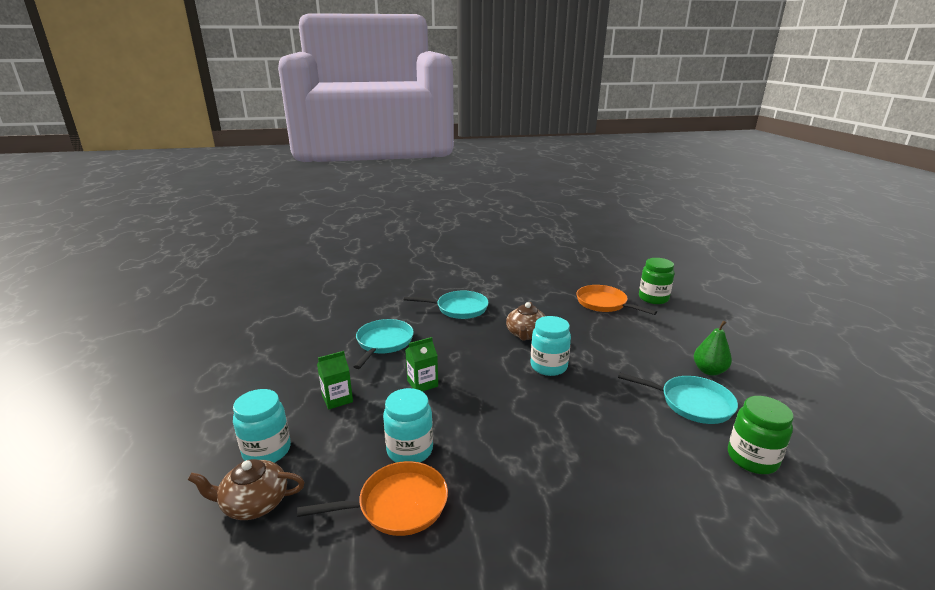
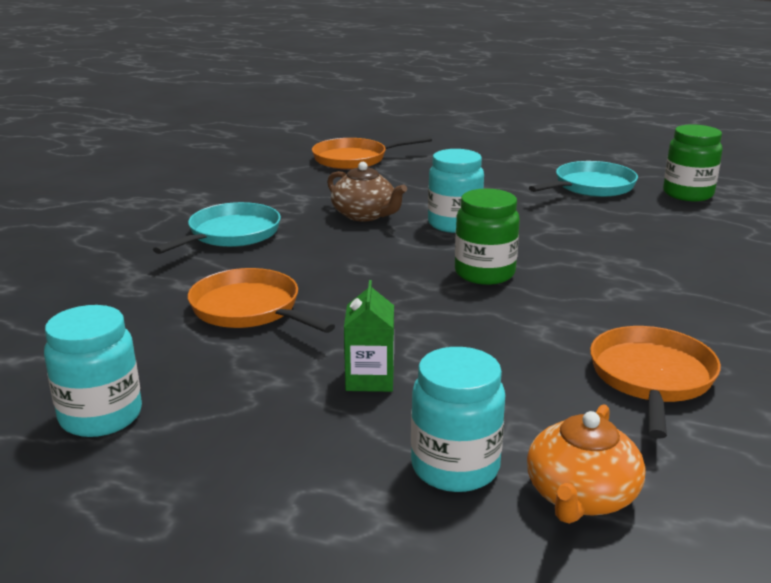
camera: 60 degrees left, 0 degrees up
(254, 503) = (580, 496): brown teapot -> orange teapot
(383, 343) = (250, 309): turquoise pan -> orange pan
(410, 450) = (549, 347): turquoise jar -> turquoise jar (101, 416)
(422, 383) = (403, 305): green carton -> none
(653, 298) = (379, 137): green jar -> green jar (484, 273)
(709, 371) = (546, 163): green pear -> none

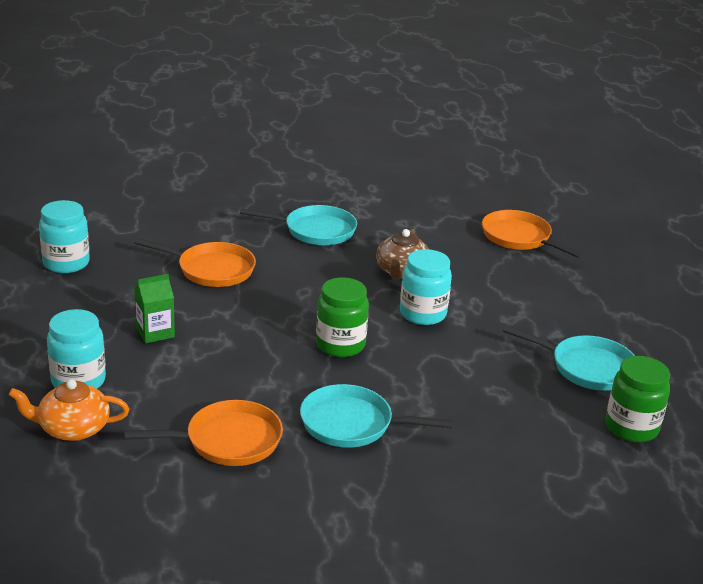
camera: 60 degrees right, 5 degrees up
(250, 309) = (211, 270): orange pan -> orange pan turned 90 degrees clockwise
(642, 300) = (352, 424): none -> turquoise pan

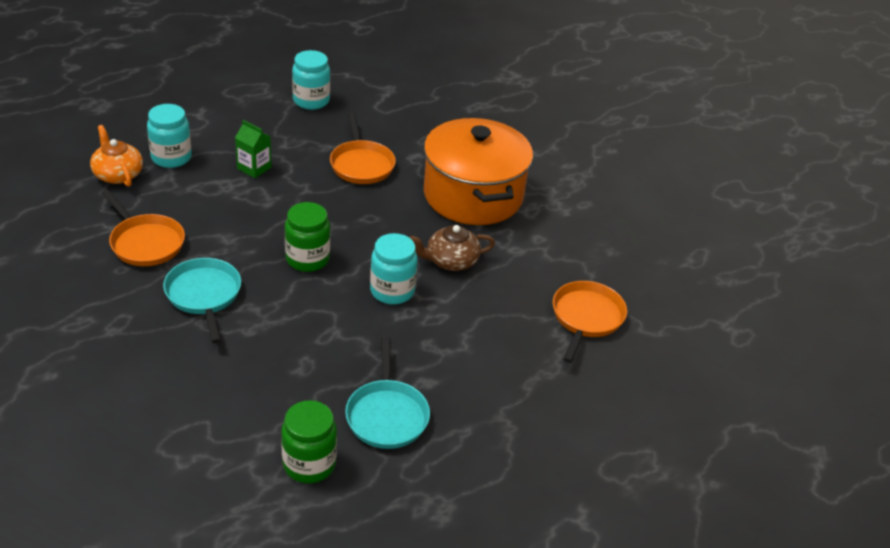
camera: 60 degrees right, 10 degrees up
(315, 231) = (473, 195): turquoise pan -> orange pot

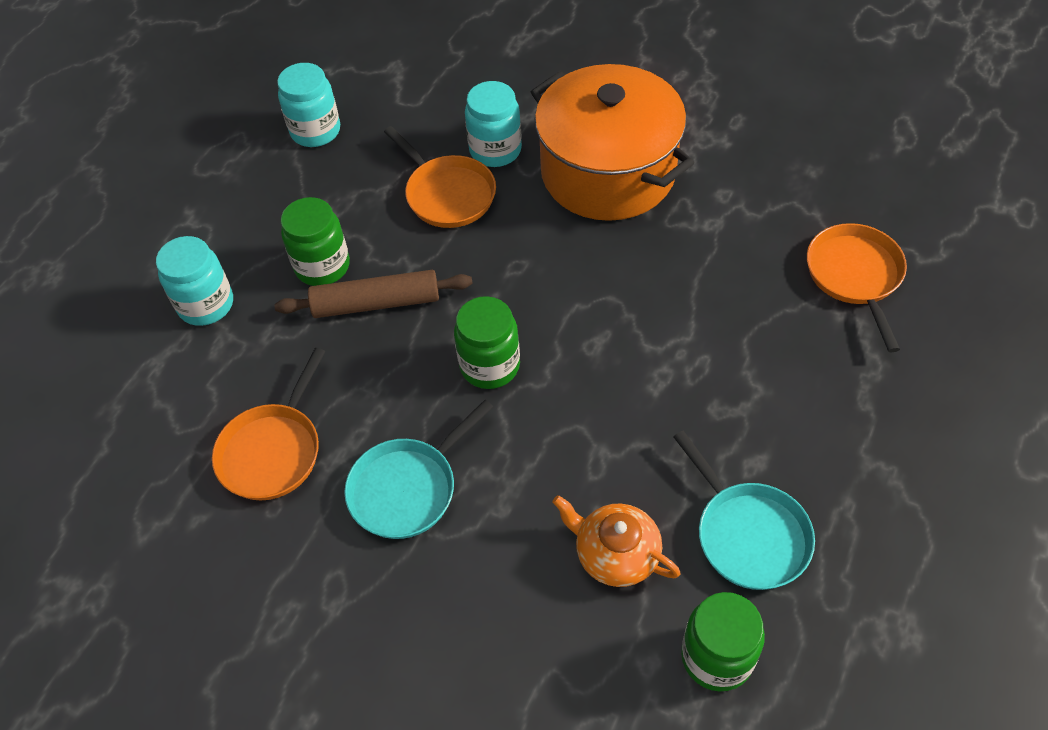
camera: 20 degrees left, 15 degrees up
(118, 174) = (156, 366): orange teapot -> orange teapot (615, 553)
(145, 242) = (273, 451): orange pan -> orange pan turned 90 degrees clockwise
(204, 295) = (408, 488): turquoise pan -> turquoise pan turned 90 degrees counterclockwise
(254, 168) = (322, 266): green carton -> green jar
(268, 199) = (376, 303): none -> brown rolling pin
(392, 291) = (621, 357): turquoise jar -> turquoise jar (495, 150)
(451, 261) = (654, 278): brown teapot -> none

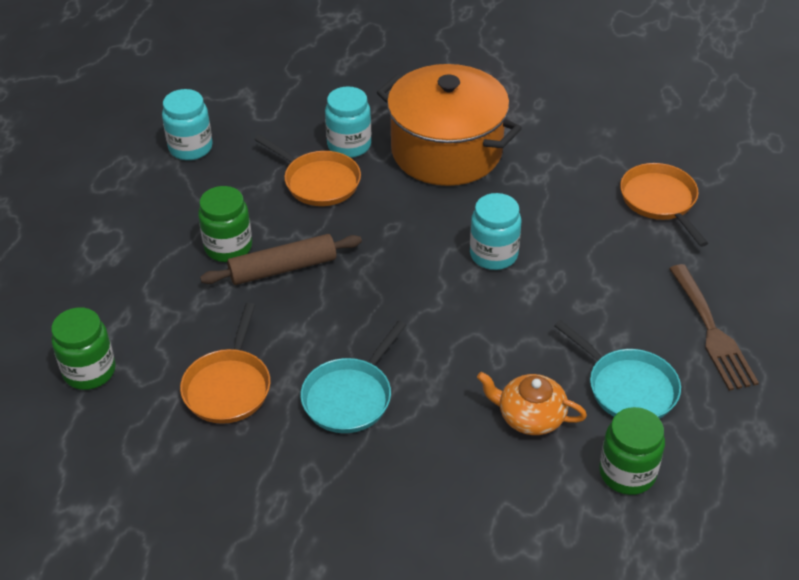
camera: 15 degrees left, 10 degrees down
(206, 304) = (135, 288): turquoise jar -> turquoise jar (493, 255)
(490, 365) = (391, 300): green jar -> green jar (89, 371)
(877, 473) = (712, 332): none -> brown fork

